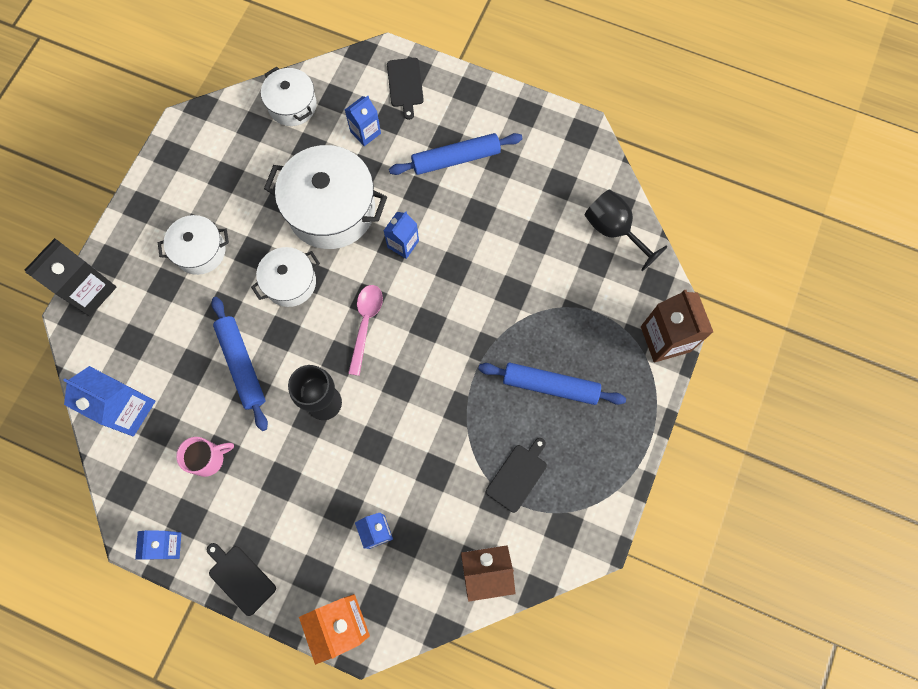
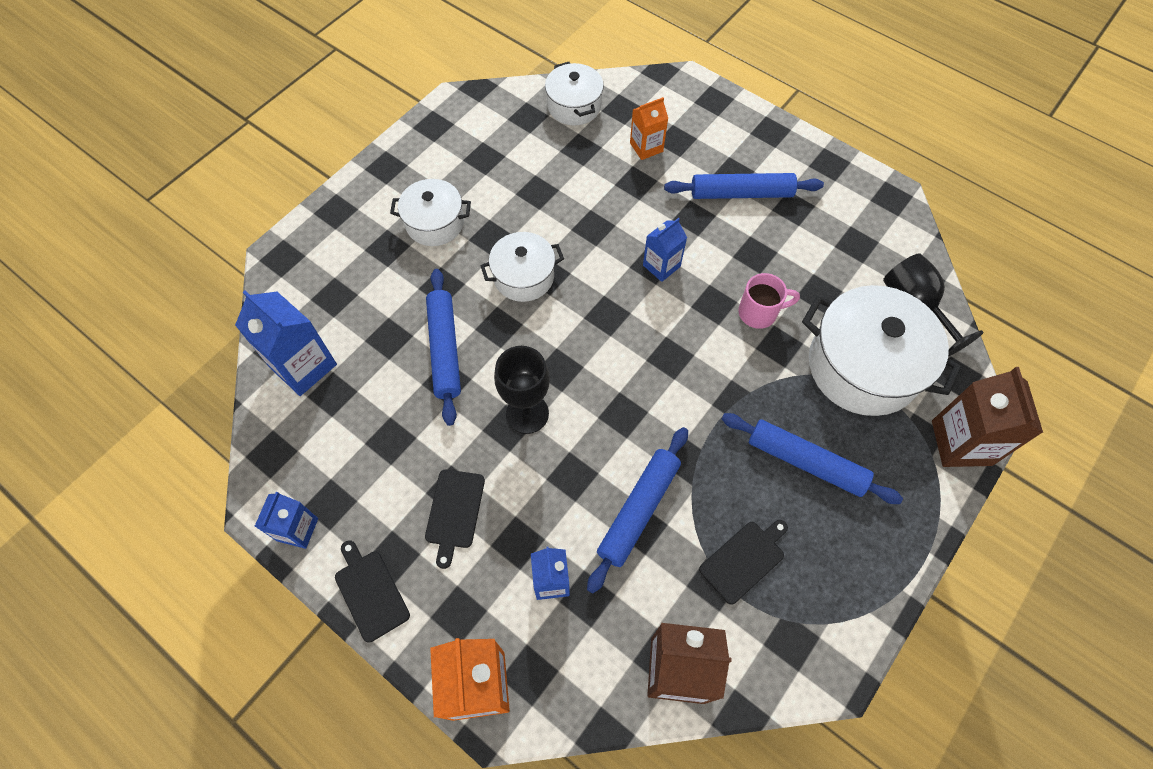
camera: 15 degrees right, 10 degrees down
(89, 291) = (304, 235): black carton -> none
(208, 459) = (376, 442): pink mug -> pink mug (759, 313)
(331, 210) = (589, 214): white pot -> white pot (863, 366)
(365, 132) = (646, 147): blue carton -> orange carton
(365, 323) = (598, 339): pink spoon -> none
(405, 85) = (700, 111): black cutting board -> black cutting board (454, 512)
(430, 458) = (638, 510): none -> blue rolling pin

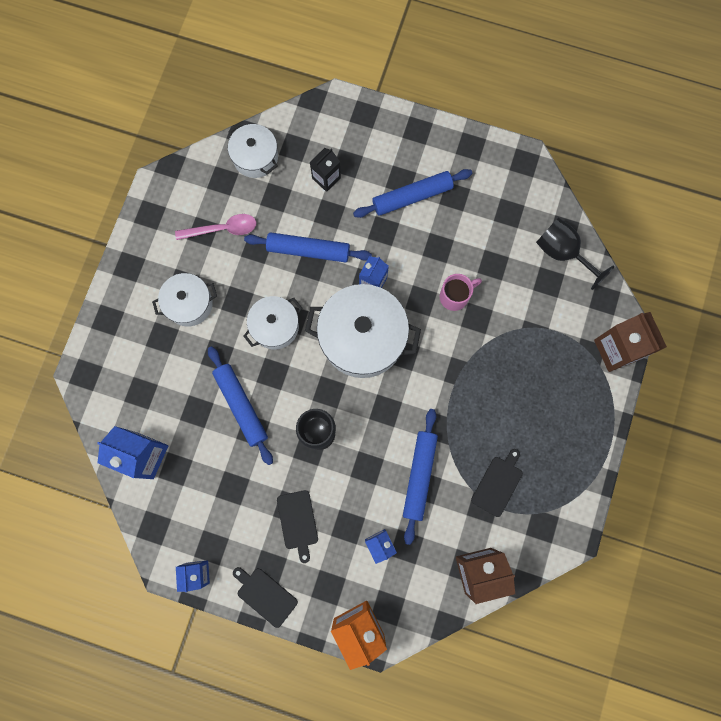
camera: 20 degrees left, 15 degrees up
(507, 162) = (223, 229): none -> pink spoon
(646, 147) = (326, 178): orange carton -> black carton
(806, 462) = (519, 401): blue rolling pin -> blue rolling pin (308, 250)
(863, 366) = (538, 314): white pot -> white pot (362, 337)

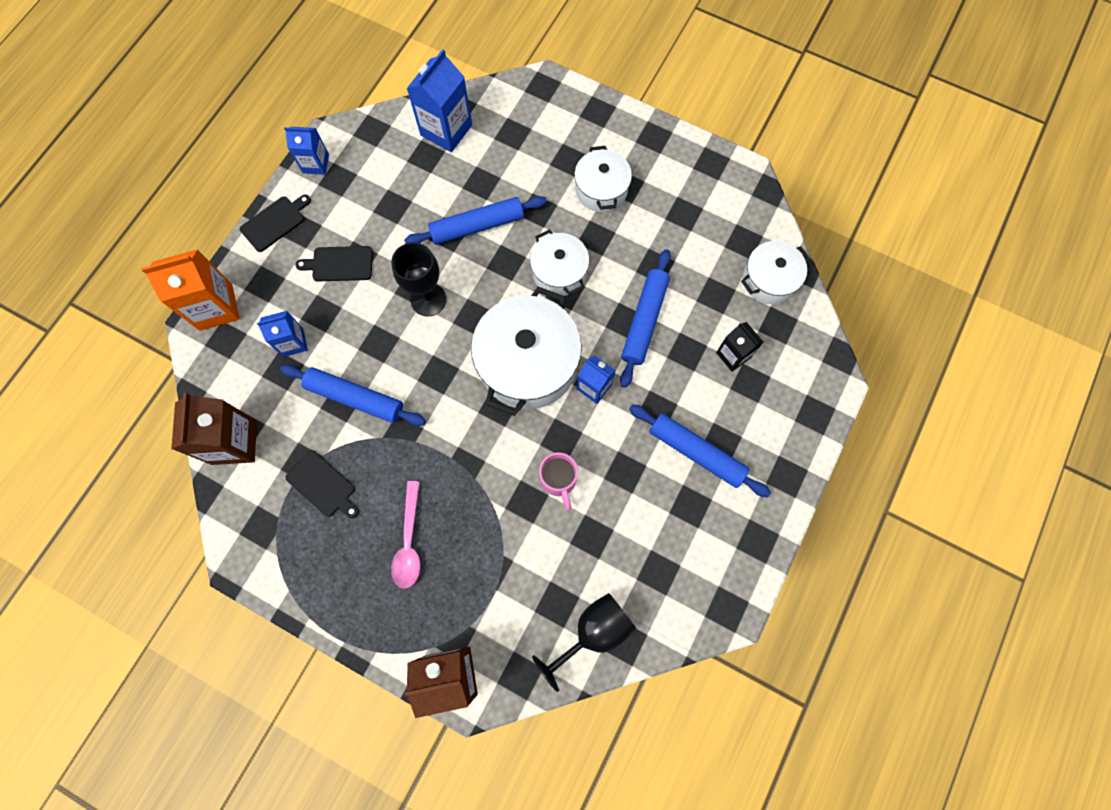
camera: 100 degrees right, 5 degrees down
(223, 229) = (683, 234): pink spoon -> pink spoon (409, 542)
(412, 197) = (696, 452): blue rolling pin -> blue rolling pin turned 45 degrees counterclockwise

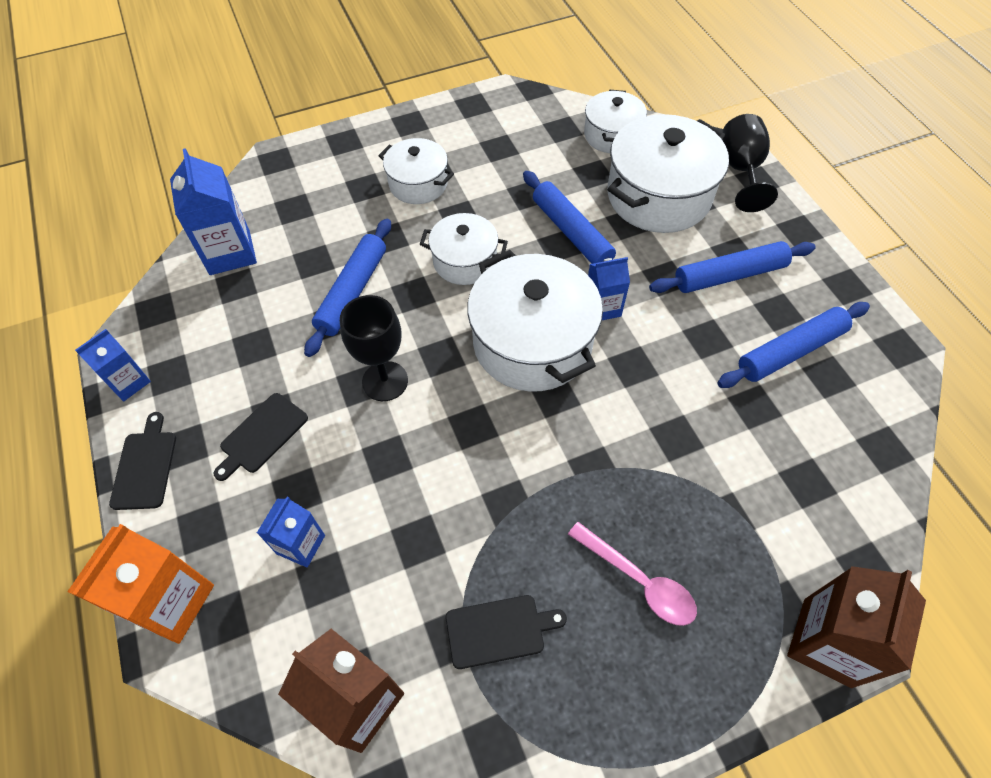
camera: 50 degrees left, 15 degrees down
(355, 398) = (426, 523): blue rolling pin -> blue rolling pin (790, 351)
(559, 480) = (675, 395): pink mug -> none
(593, 632) = (858, 470): black goblet -> black goblet (741, 171)
(733, 355) = (658, 196): black carton -> white pot

